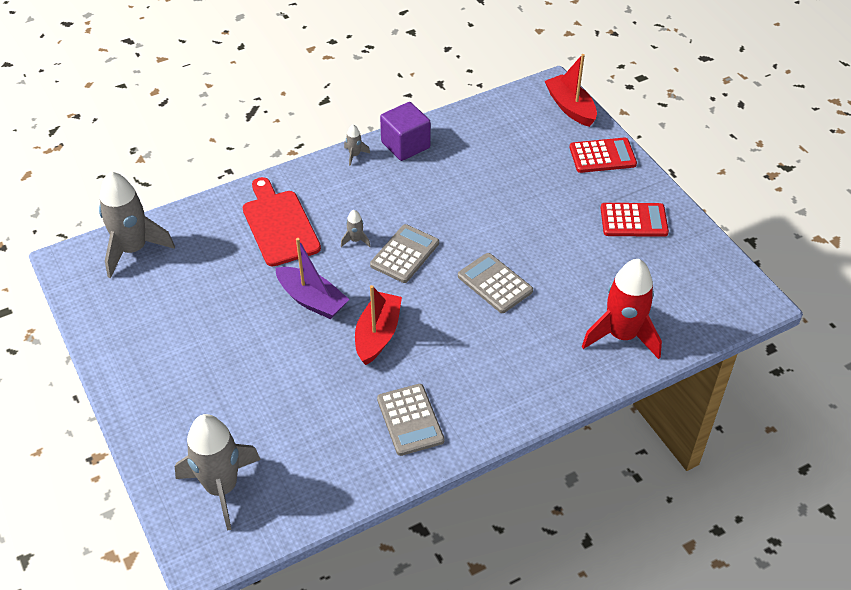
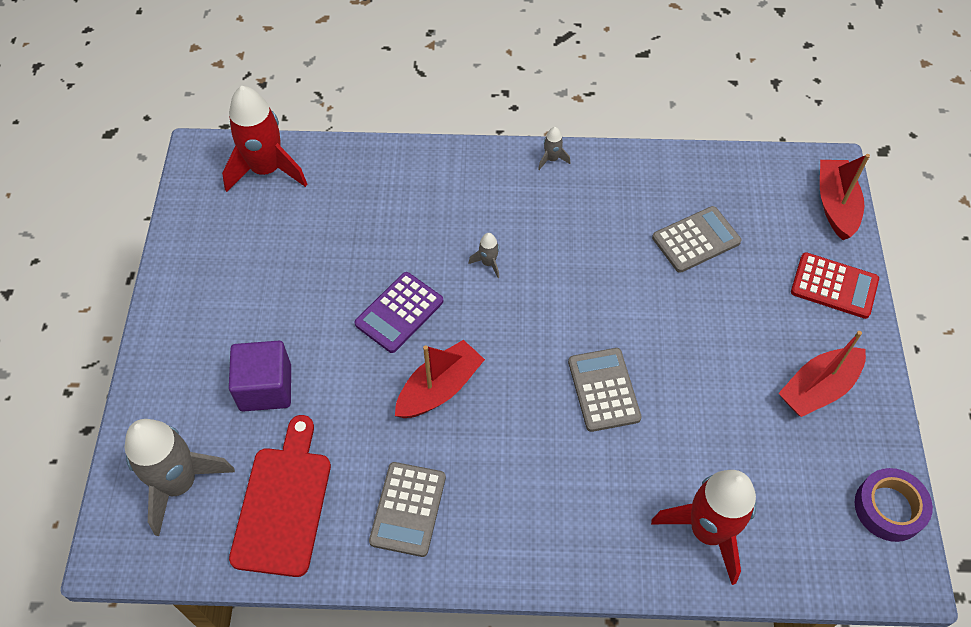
camera: 30 degrees right, 10 degrees up
(133, 249) = (266, 169): grey rocket -> red rocket
(279, 225) = (422, 207): red cutting board -> red cutting board (283, 504)
(312, 300) = (399, 313): purple boat -> purple calculator
(404, 254) = (529, 305): grey calculator -> grey calculator (696, 240)
(405, 145) = (614, 171): purple cube -> purple cube (265, 387)
(633, 220) = (818, 388): red calculator -> red boat
(723, 269) = (889, 508): none -> purple tape

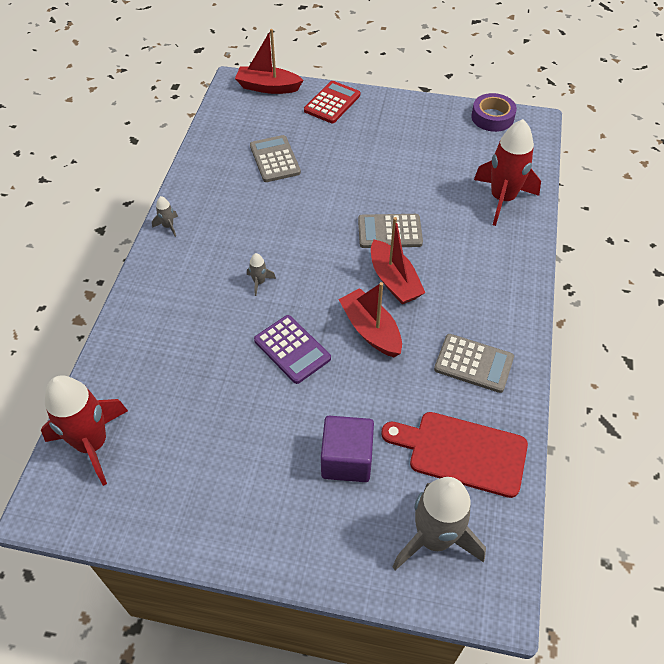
camera: 80 degrees left, 5 degrees down
(818, 388) = (407, 127): red boat -> red boat (394, 281)

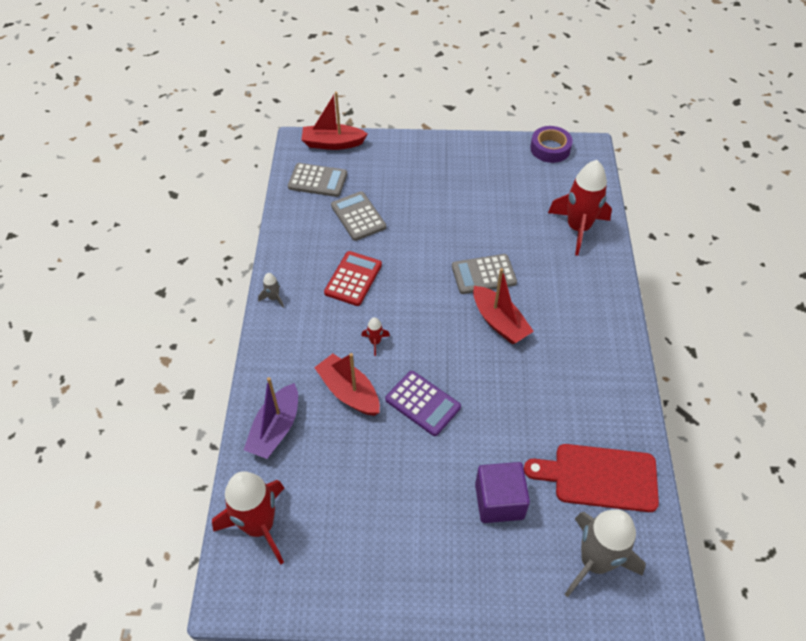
camera: 10 degrees left, 0 degrees up
(135, 352) = (275, 429): none -> purple boat
(259, 282) = (375, 342): grey rocket -> red rocket
(332, 103) = (398, 152): red calculator -> red calculator (353, 279)
(371, 330) = (490, 373): red boat -> red boat (349, 392)
(473, 363) = (590, 391): grey calculator -> grey calculator (317, 180)

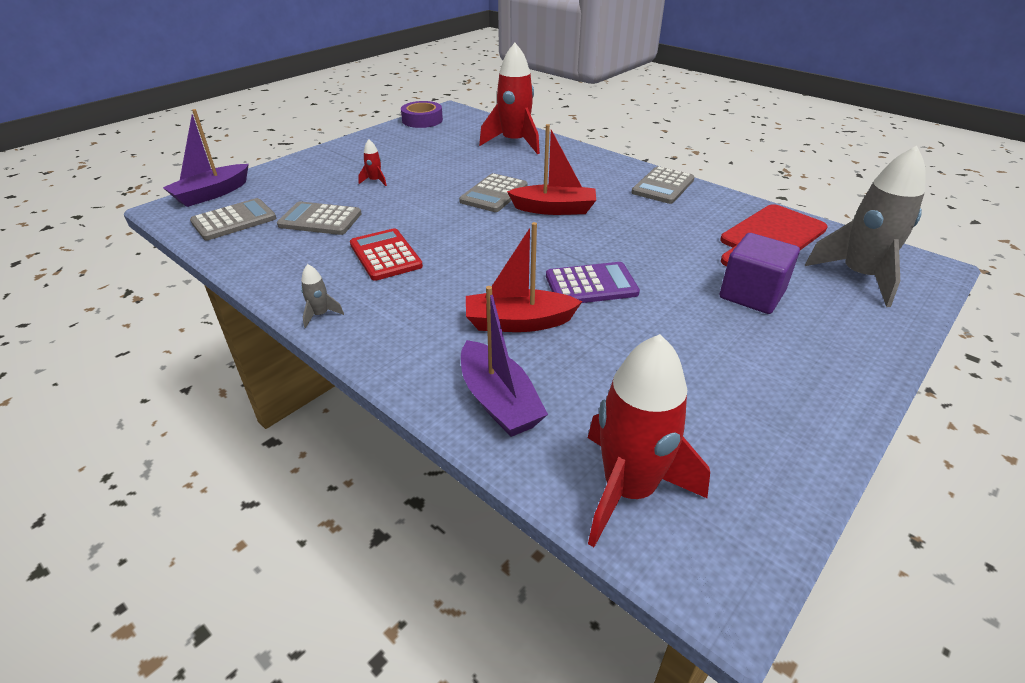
camera: 50 degrees left, 15 degrees down
(333, 143) = (212, 194): red boat -> purple boat
(375, 342) = (480, 278): red rocket -> red rocket (375, 181)
(610, 365) = (663, 186): none -> grey calculator

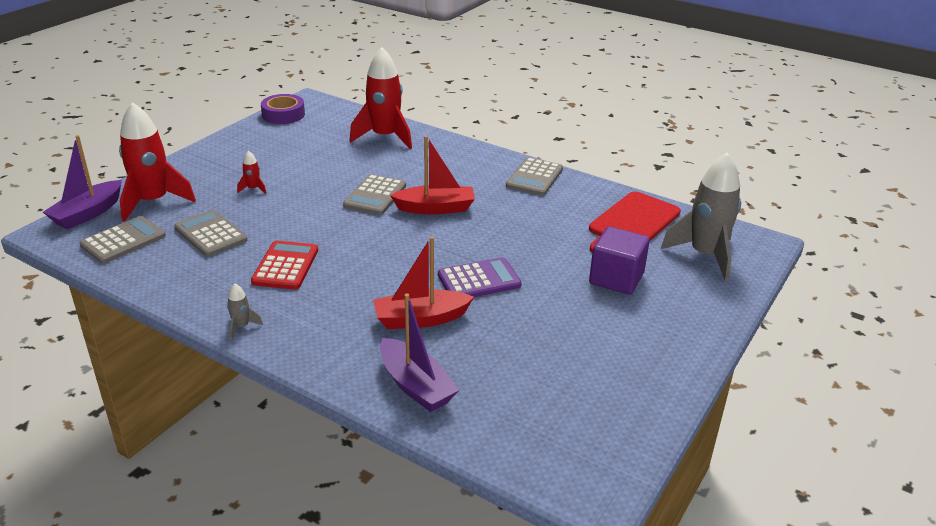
camera: 10 degrees left, 5 degrees down
(320, 220) = (210, 234): grey calculator -> grey calculator turned 45 degrees clockwise
(385, 255) = (285, 266): red calculator -> red calculator turned 45 degrees clockwise
(628, 490) = (526, 440): red rocket -> red rocket (153, 202)

